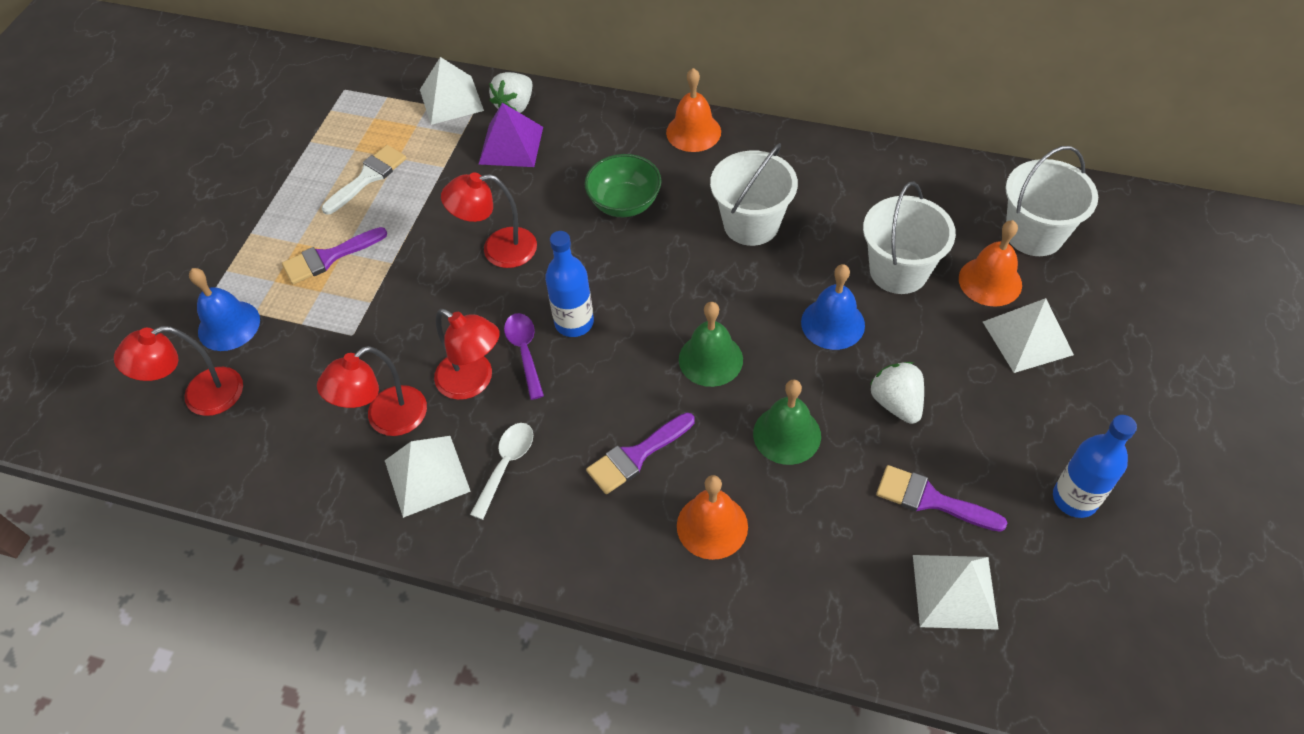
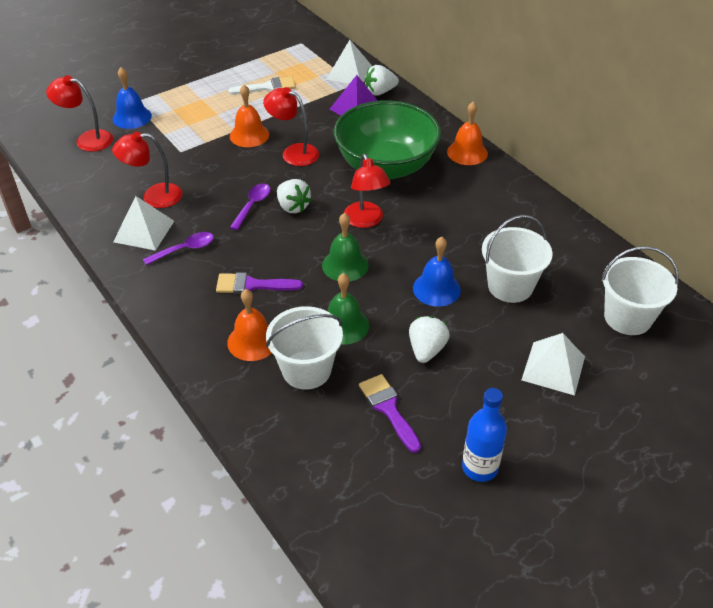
camera: 35 degrees right, 10 degrees down
(328, 258) = (208, 113): purple brush -> none
(473, 382) = (212, 204): red lamp -> red lamp (366, 221)
(506, 465) = (184, 249): white spoon -> purple spoon
(574, 323) = (293, 207): blue bottle -> white strawberry
(624, 203) = (386, 166): green bowl -> green bowl, size x1.92
(751, 224) = (447, 214): white bucket -> white bucket (306, 370)
(954, 591) = (347, 461): white pyramid -> none
(990, 281) = (565, 325): orange bell -> orange bell (249, 135)

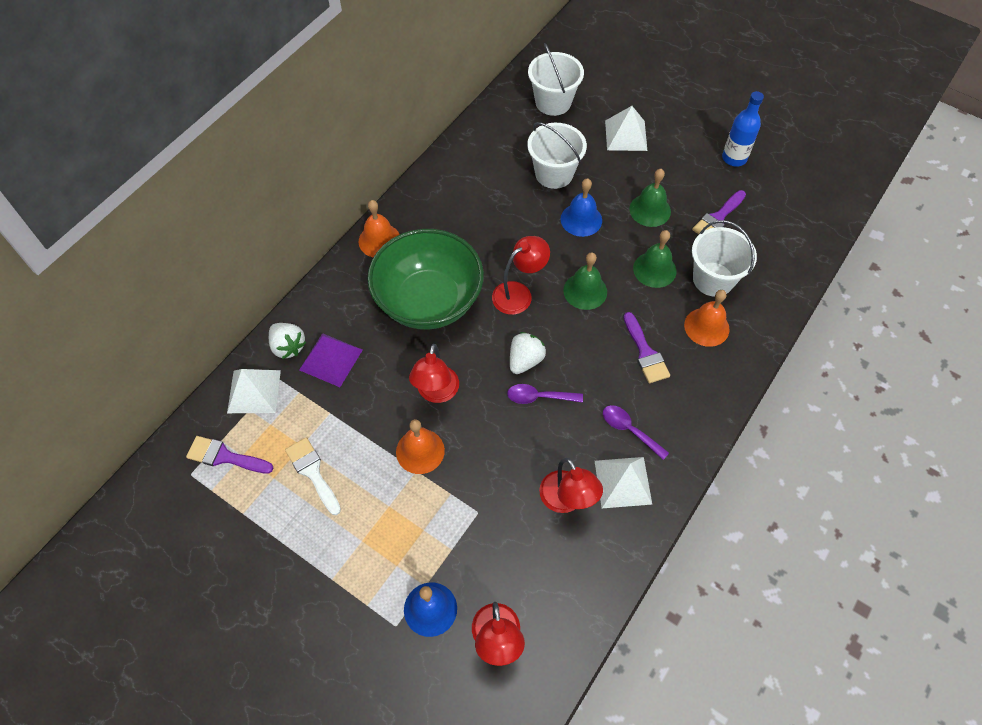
camera: 110 degrees left, 15 degrees up
(305, 56) = (224, 456): none -> purple brush
(426, 350) = (650, 210): white strawberry -> green bell

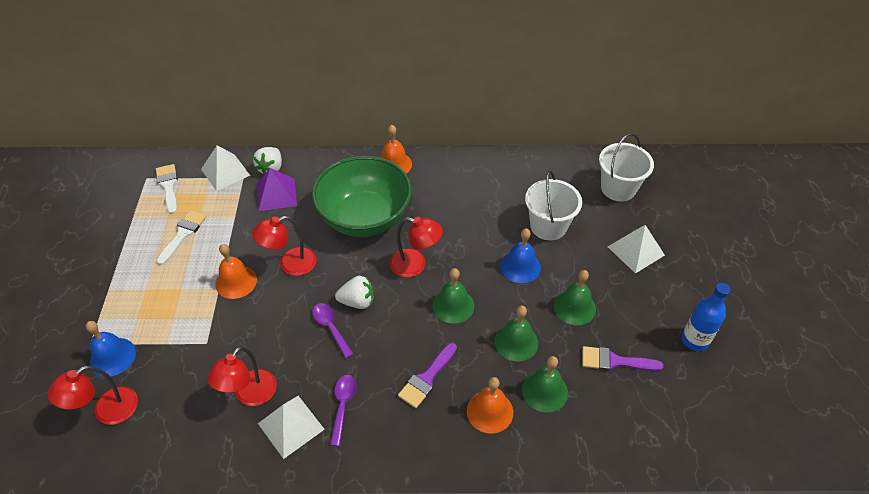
camera: 55 degrees right, 10 degrees down
(224, 456) = (168, 186): purple brush -> white brush
(713, 279) = (544, 391): white bucket -> green bell

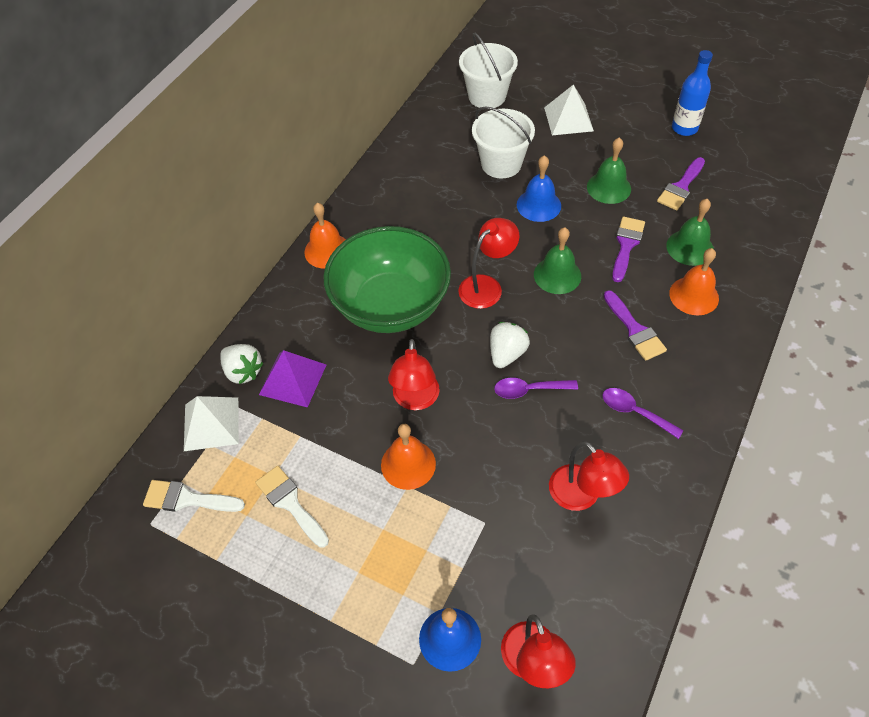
camera: 60 degrees left, 5 degrees up
(291, 426) = (639, 468): white pyramid -> none
(516, 342) = (626, 245): green bell -> purple brush

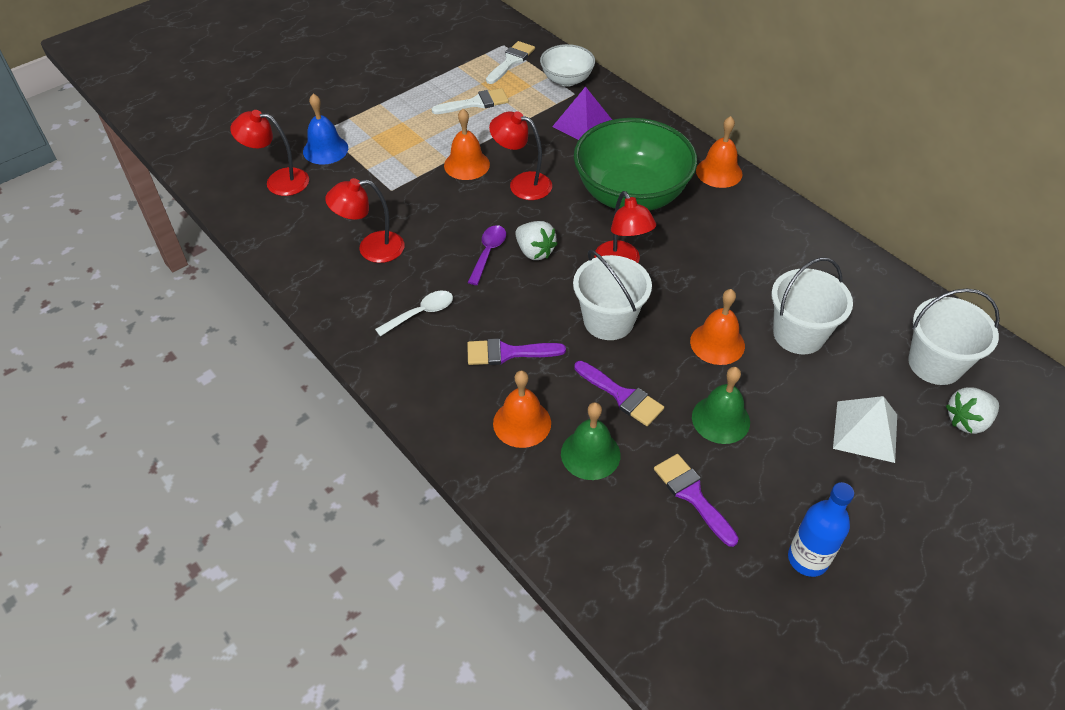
camera: 110 degrees right, 5 degrees down
(211, 423) = (567, 80): white pyramid -> white bowl
(243, 371) = (606, 102): white strawberry -> white strawberry (967, 421)
(538, 205) = (717, 343): blue bell -> orange bell
(557, 275) = (608, 321): green bell -> white bucket
(635, 412) = (421, 313): purple spoon -> white spoon

